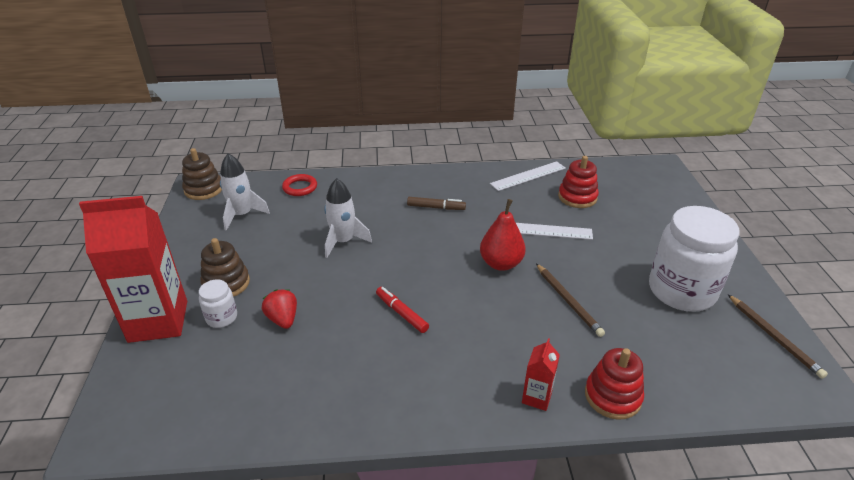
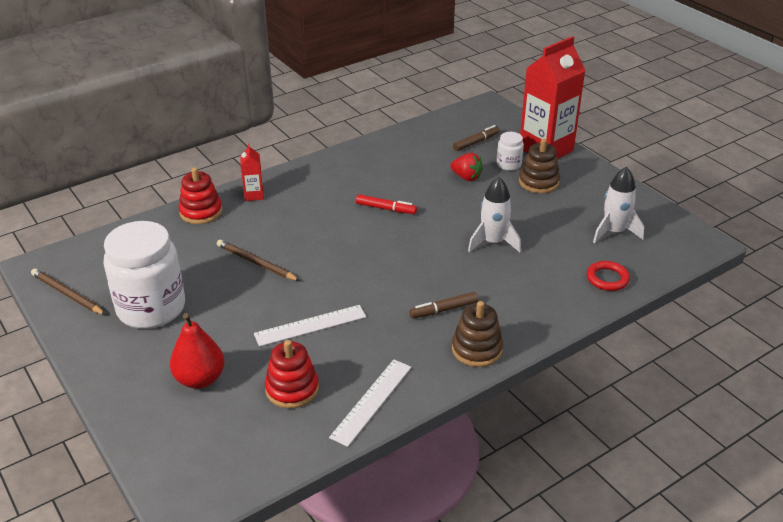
camera: 150 degrees right, 0 degrees up
(203, 189) = (691, 241): brown stacking toy -> brown stacking toy (477, 349)
(209, 368) = (476, 142): none -> brown marker
(501, 263) = (333, 274): red pear -> red pear (200, 379)

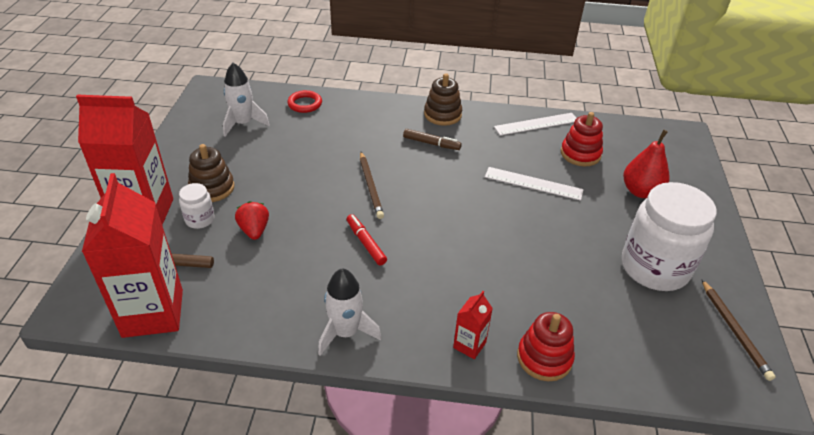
camera: 140 degrees left, 5 degrees up
(256, 263) = (533, 258): brown pencil -> brown pencil (371, 186)
(447, 122) = (153, 313): none -> red carton
(493, 242) = (331, 164): white rocket -> white rocket (345, 332)

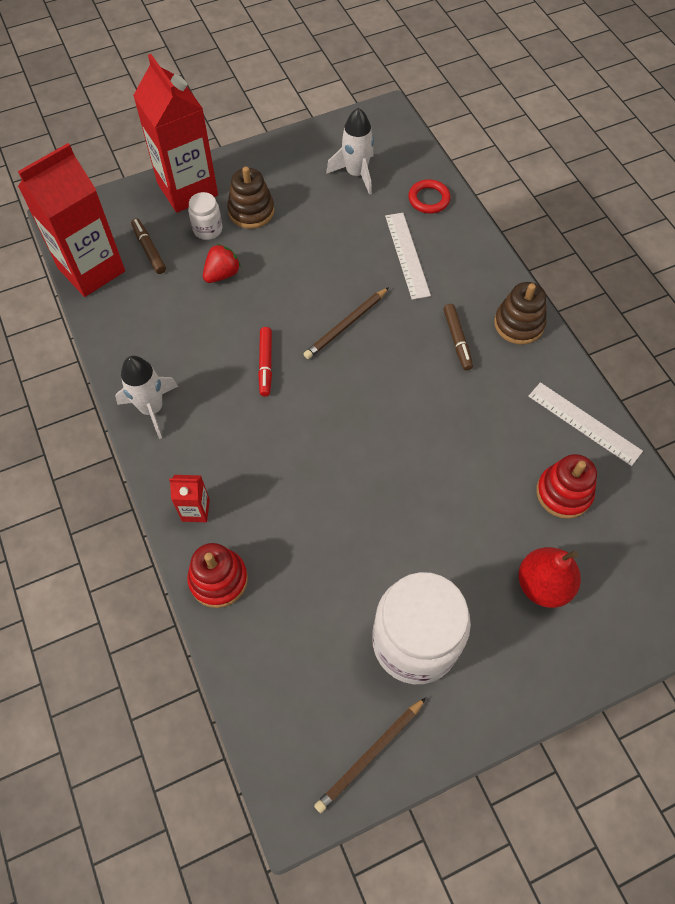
camera: 60 degrees right, 20 degrees up
(366, 243) = (265, 364): red marker -> red marker turned 150 degrees clockwise
(533, 183) = (467, 466): white ruler -> white ruler (407, 255)

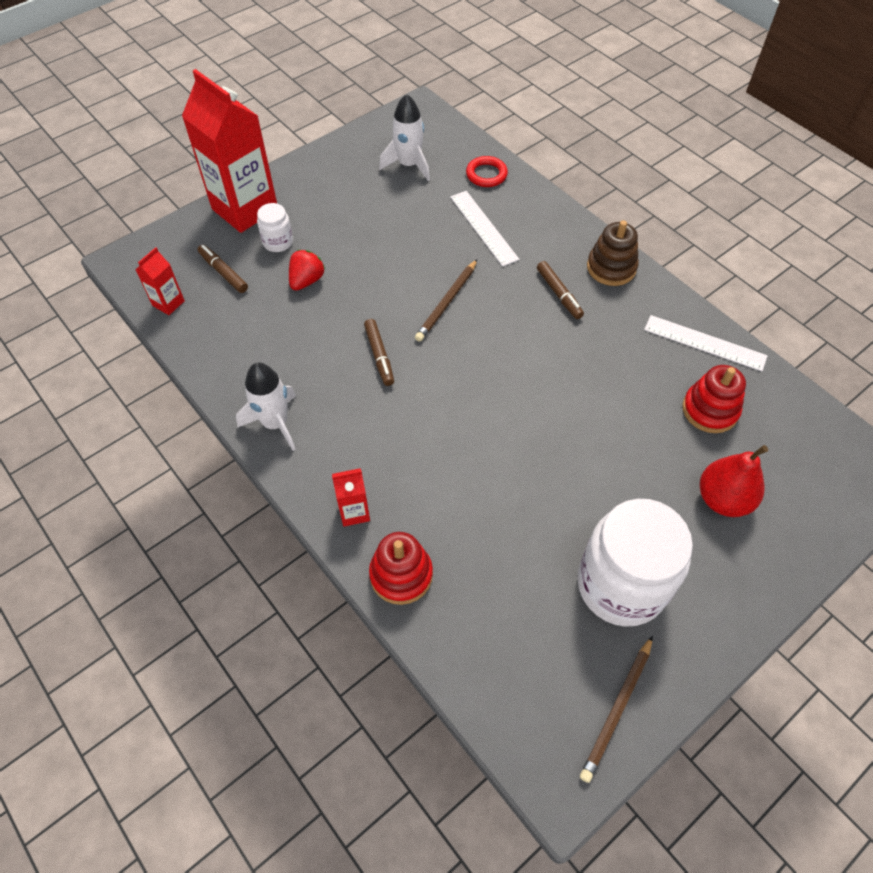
camera: 15 degrees left, 5 degrees down
(91, 270) = (168, 303): red carton -> red carton, size x0.44
(251, 211) = (316, 217): brown stacking toy -> none
(265, 364) = (379, 356): red marker -> brown marker

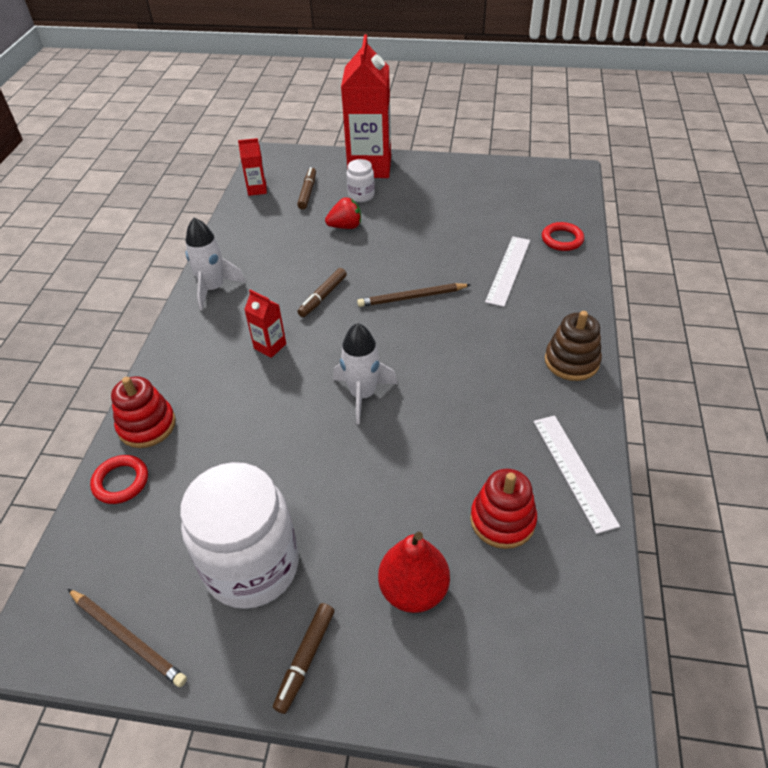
camera: 50 degrees right, 10 degrees down
(354, 512) = (178, 369): red carton -> red carton (270, 346)
(409, 165) = (512, 201): white rocket -> white rocket (363, 394)
(449, 630) = (121, 482): none -> red ring
(559, 294) = (501, 348): brown marker -> brown marker (305, 659)
(617, 710) = (128, 637): brown pencil -> brown pencil turned 135 degrees counterclockwise

